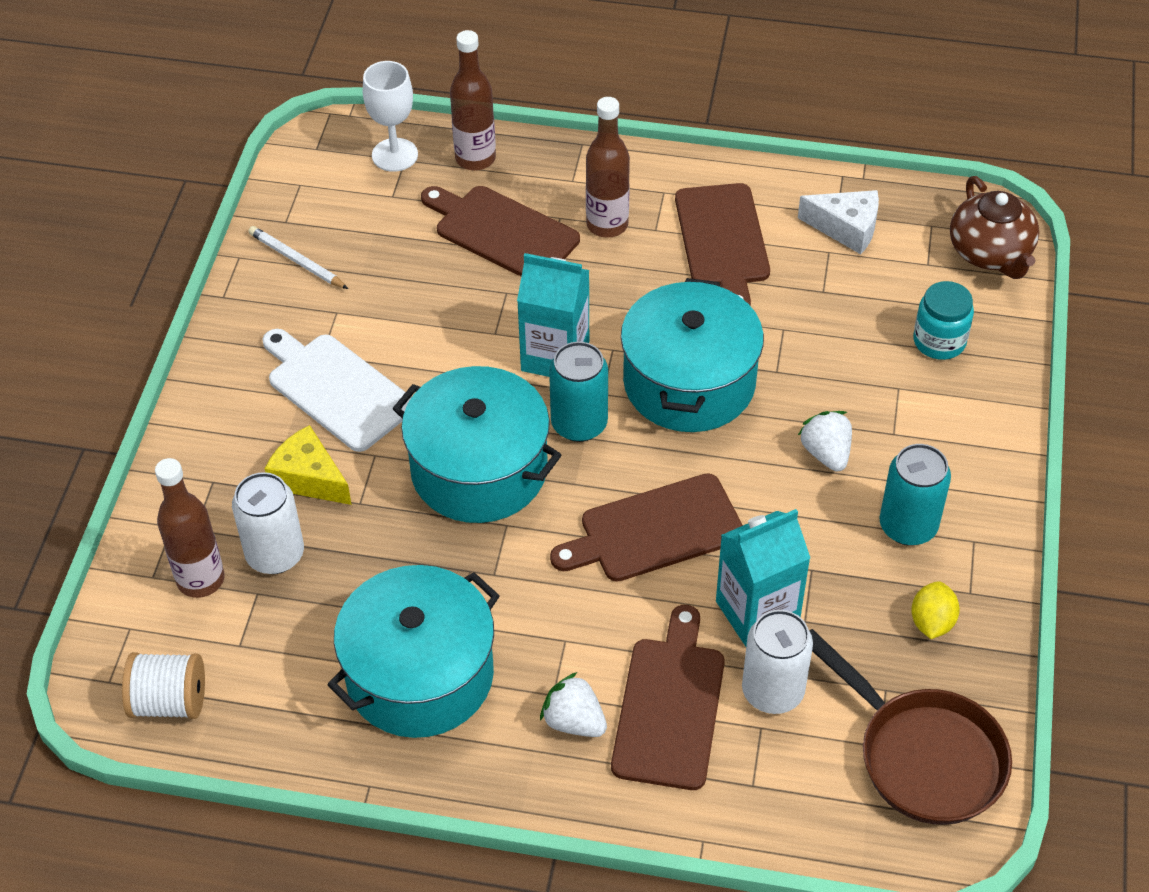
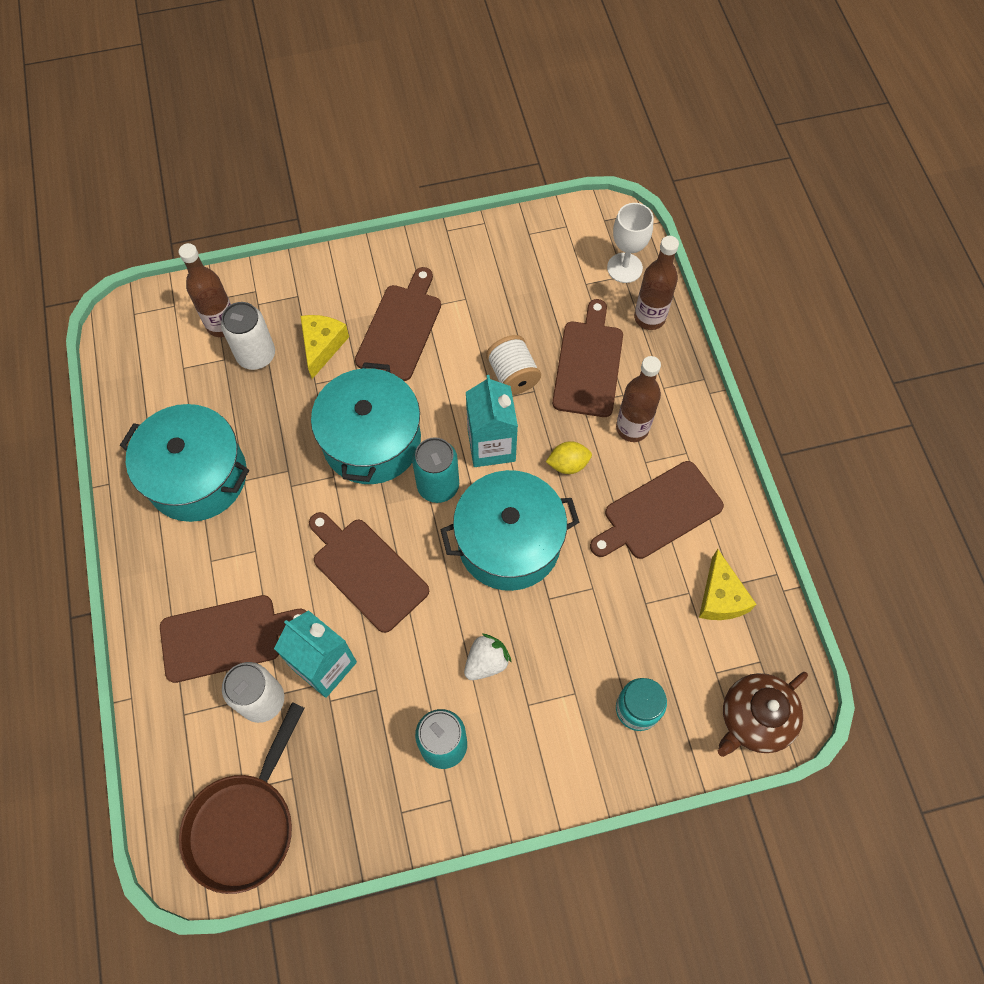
camera: 65 degrees right, 15 degrees up
(169, 701) = (130, 351): white spool -> white spool (513, 375)
(297, 260) = (498, 256): white pencil -> none
(336, 389) = (400, 328): white cutting board -> brown cutting board
(574, 721) = (194, 582): white strawberry -> none
(846, 228) = (720, 597): white cheese -> yellow cheese
(932, 622) = (363, 792): yellow lemon -> yellow lemon (568, 464)

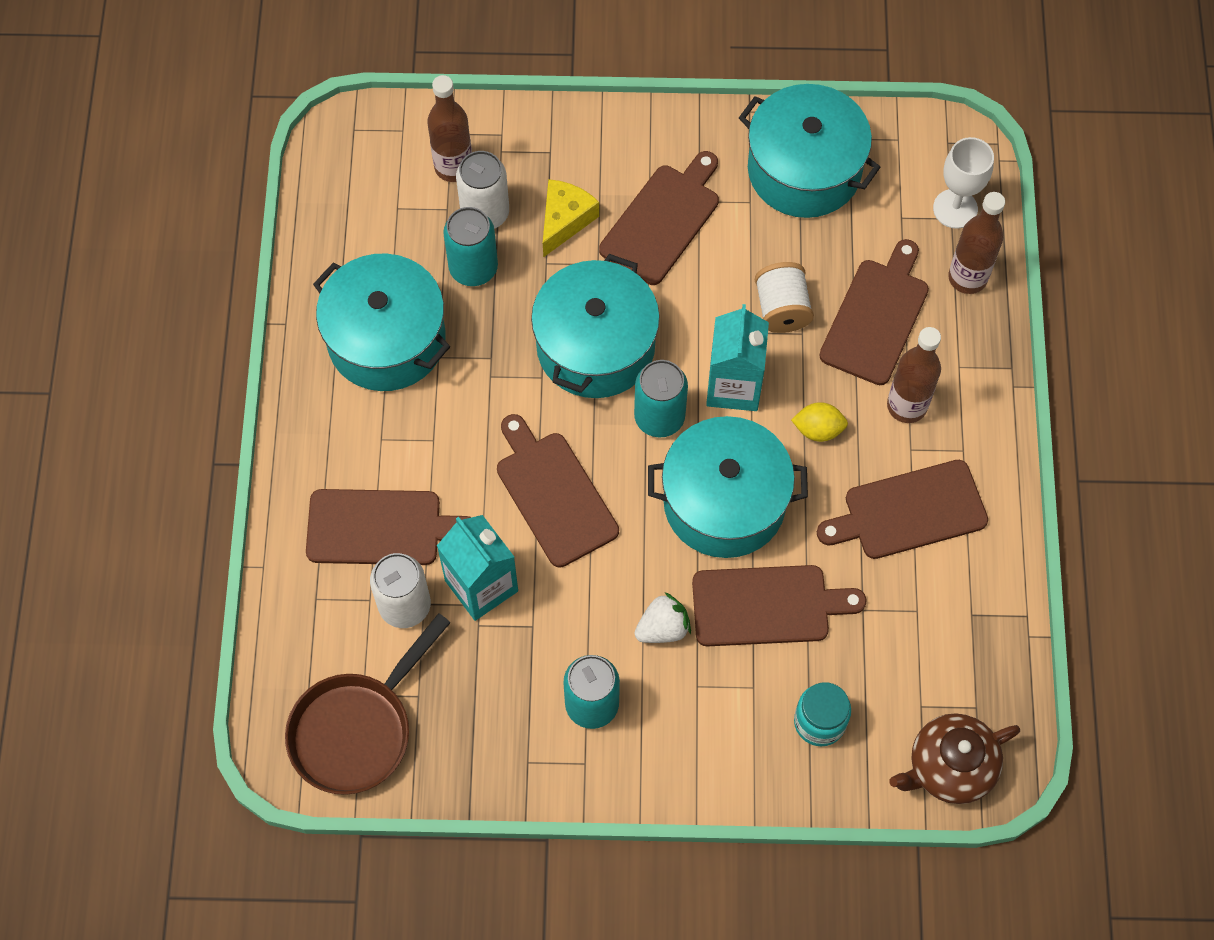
camera: 15 degrees right, 0 degrees up
(256, 401) = (473, 268): none -> turquoise can
(501, 265) = (804, 170): none -> turquoise pot
(567, 620) = (767, 606): none -> brown cutting board
(720, 597) = (952, 625): yellow cheese -> none

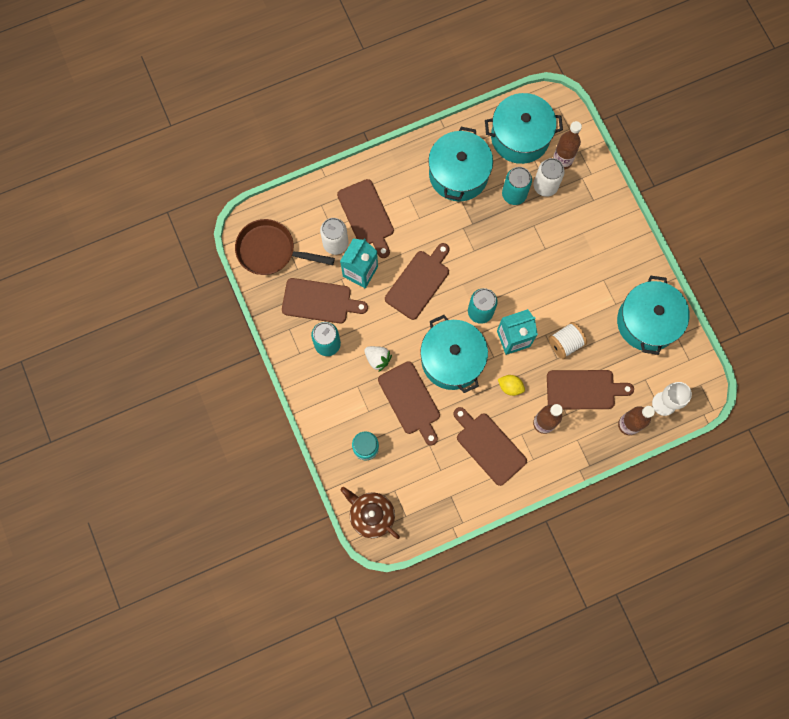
camera: 65 degrees right, 10 degrees up
(565, 220) = (560, 223): yellow cheese -> none
(595, 346) = (502, 267): turquoise pot -> turquoise pot (520, 137)
(663, 220) = (584, 268): brown cutting board -> brown cutting board (320, 301)
(818, 429) = (510, 387): yellow lemon -> yellow lemon turned 45 degrees counterclockwise

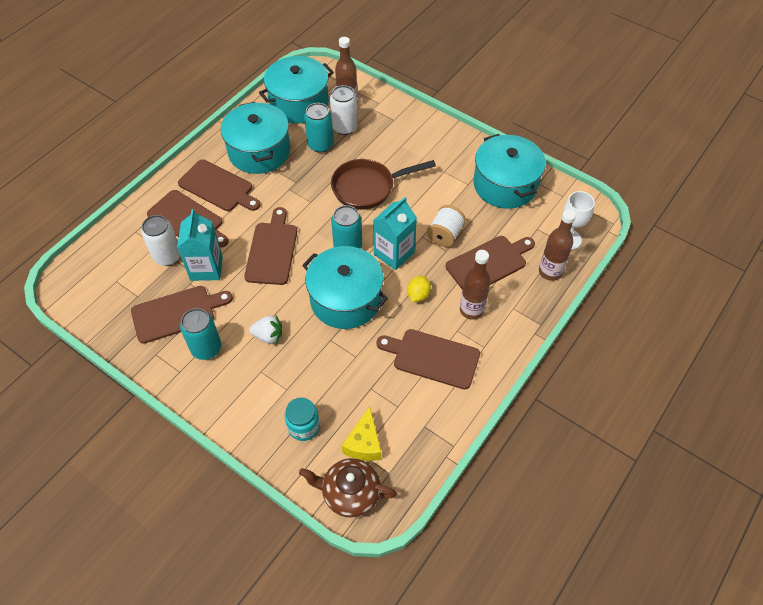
camera: 30 degrees left, 20 degrees down
(271, 251) = (100, 293): brown pan -> brown pan (368, 187)
(401, 484) = (364, 443): none -> yellow cheese
(410, 401) = (325, 357): brown cutting board -> brown cutting board (218, 187)
(510, 387) = (418, 295): yellow lemon -> yellow lemon turned 60 degrees counterclockwise

